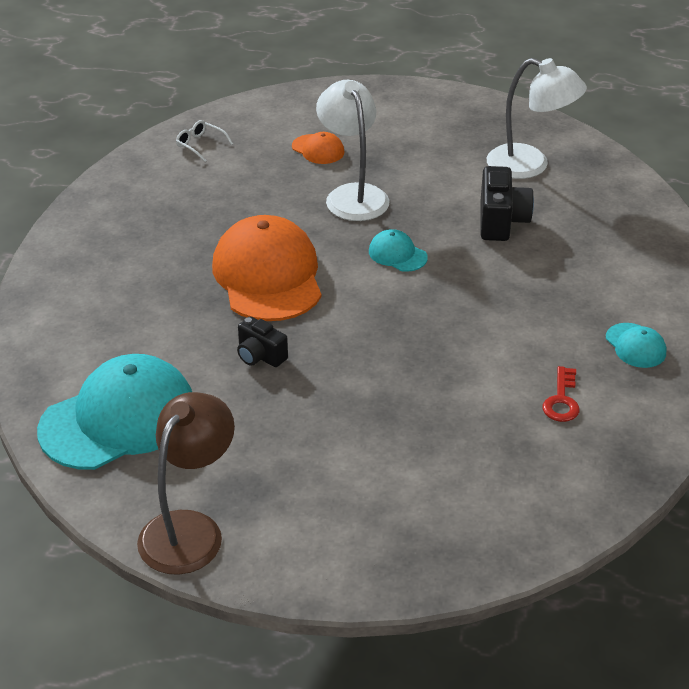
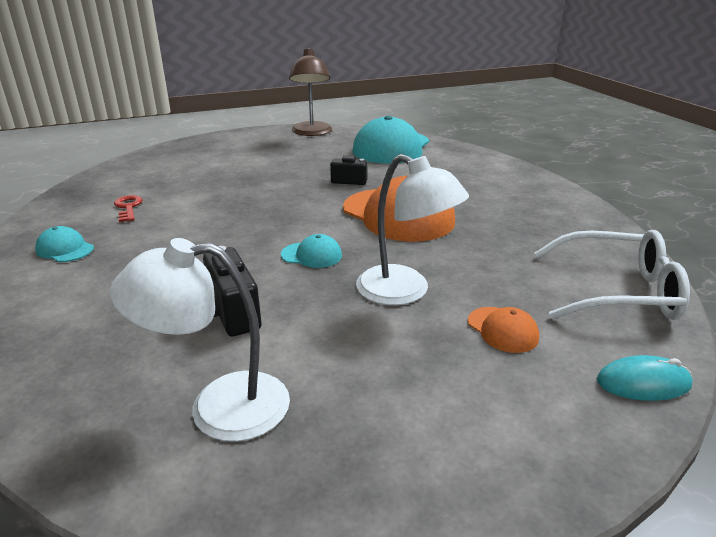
camera: 150 degrees right, 10 degrees down
(200, 145) = (618, 291): white glasses -> white glasses, size x2.40
(281, 102) = (643, 383): none -> turquoise mouse
(318, 149) = (502, 329): orange cap -> orange cap turned 135 degrees counterclockwise

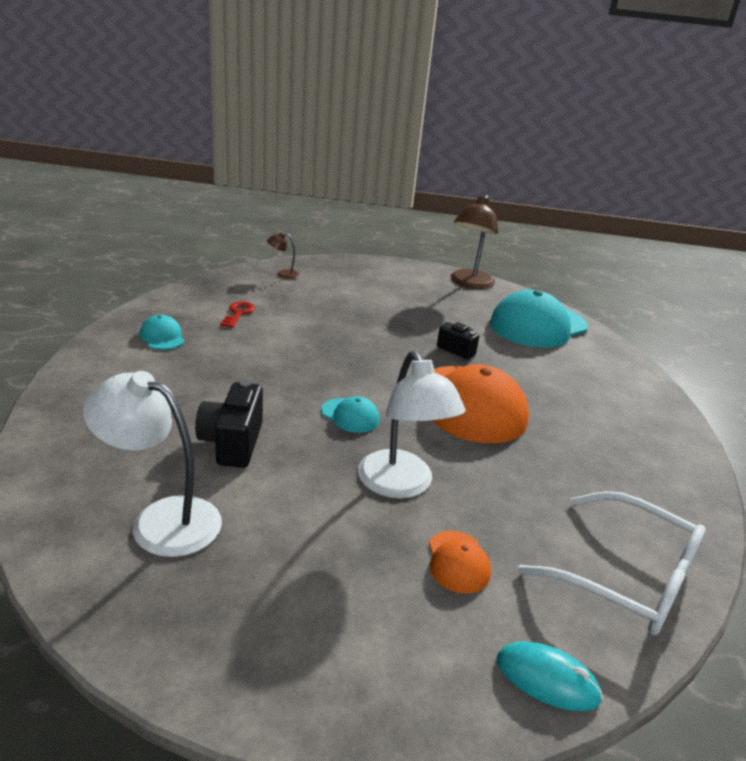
camera: 25 degrees right, 0 degrees up
(142, 165) = (283, 274): none -> brown lamp

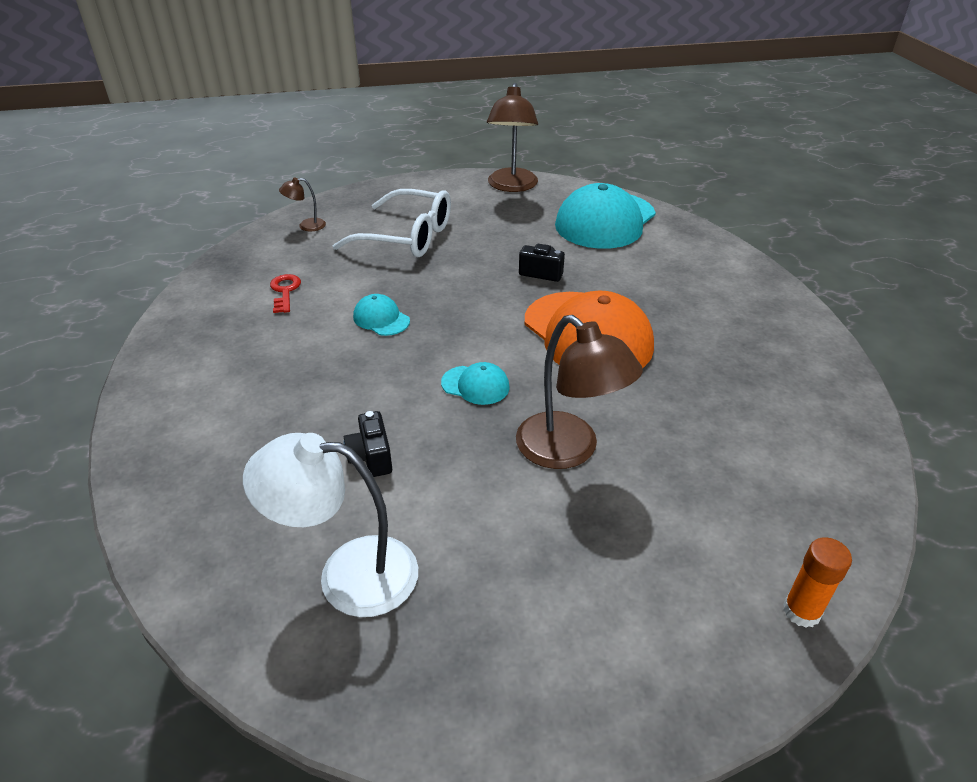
camera: 15 degrees left, 10 degrees up
(162, 337) = (215, 346): turquoise cap -> turquoise cap (381, 319)
(232, 443) = (371, 457): black camera -> black camera, size x0.64
(401, 485) = (568, 451): white lamp -> brown lamp
(458, 562) = (665, 518): orange cap -> none
(547, 679) = (801, 611): turquoise mouse -> orange glue stick
(627, 578) = (818, 481): white glasses -> white glasses (407, 237)

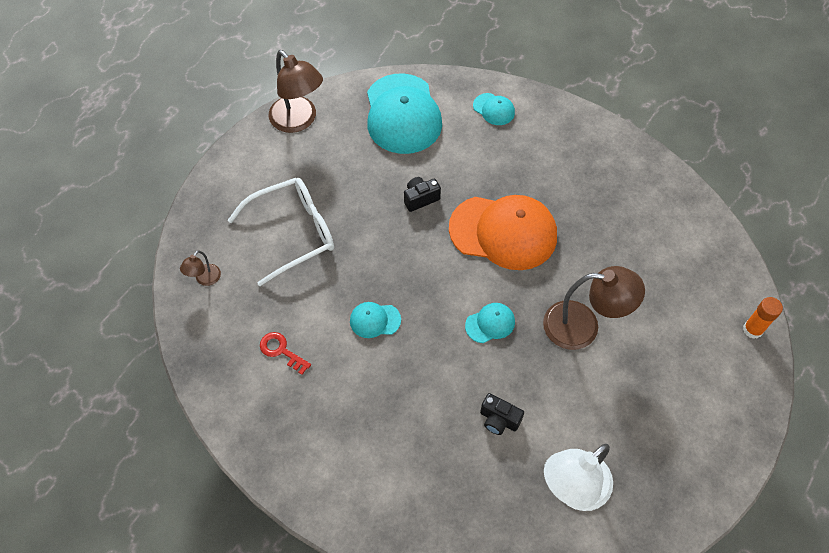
camera: 45 degrees left, 20 degrees up
(700, 257) = (494, 109): none -> turquoise cap

